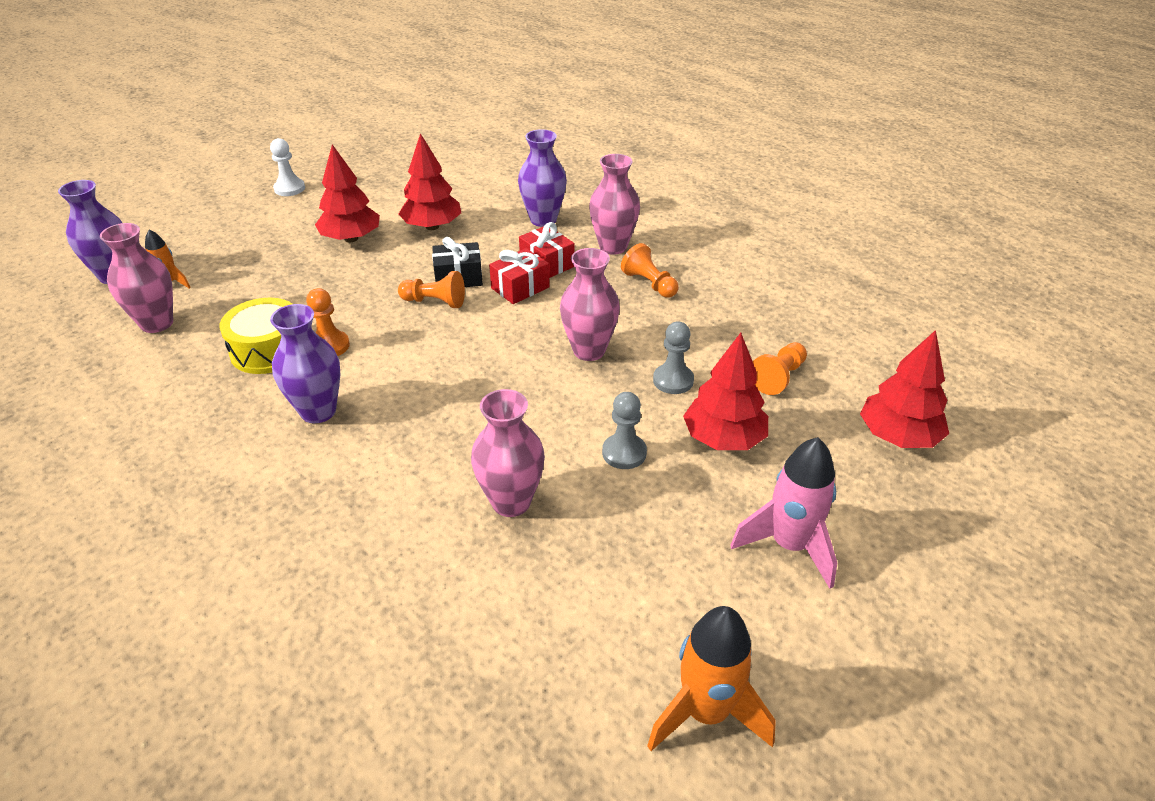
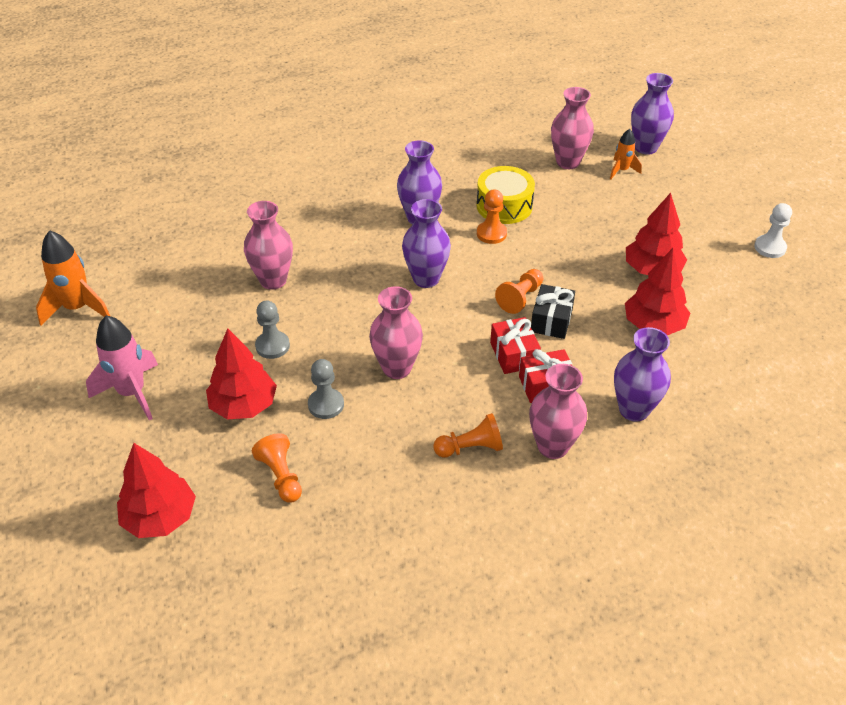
camera: 115 degrees right, 5 degrees up
(437, 371) = (426, 279): none -> purple vase

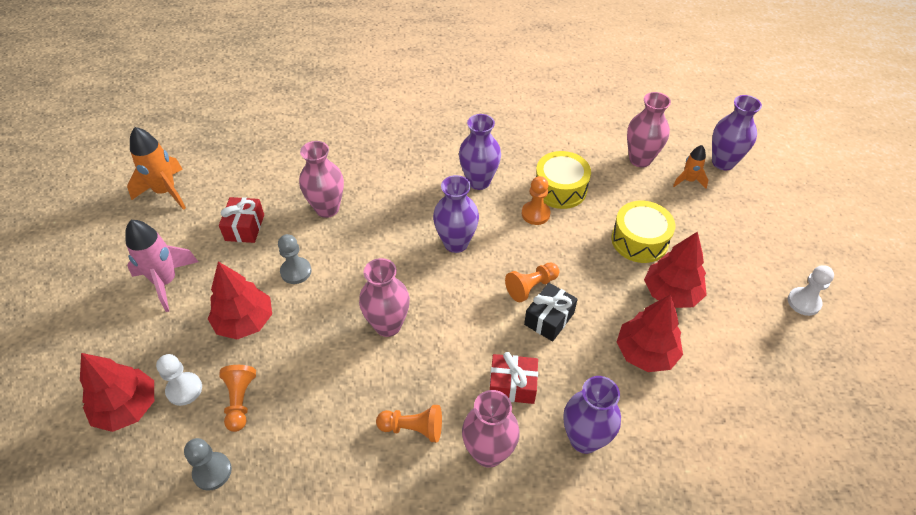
camera: 20 degrees right, 5 degrees up
(214, 483) = (184, 389): none -> white pawn
(326, 405) = (311, 342): grey pawn -> grey pawn (212, 472)
(514, 355) = (498, 344): red gift -> red gift (245, 227)
(602, 233) = (639, 240): none -> yellow drum

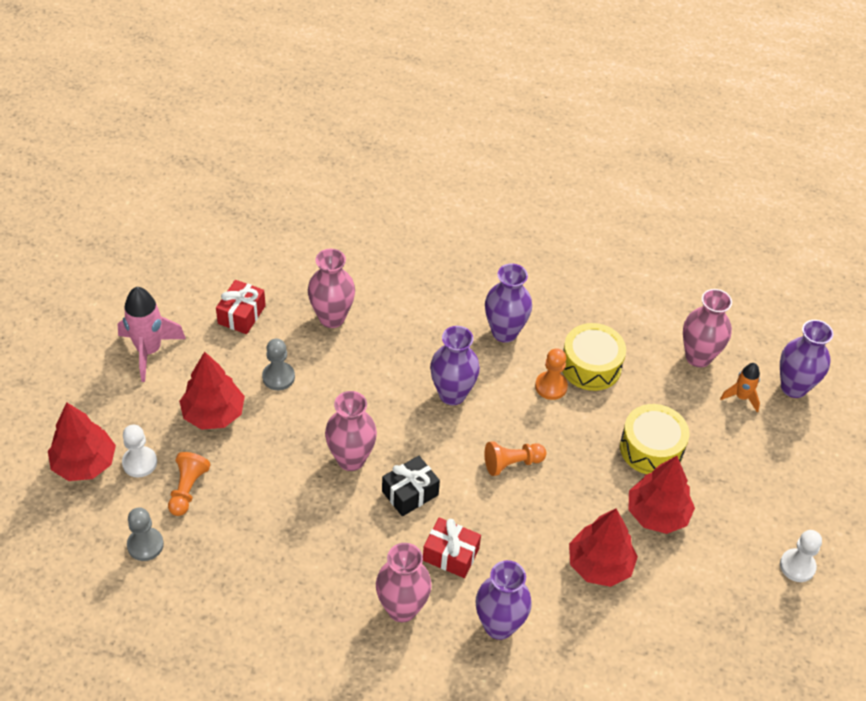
camera: 15 degrees right, 0 degrees up
(166, 192) = (173, 252): orange rocket -> none
(413, 428) = (339, 564): orange pawn -> none
(549, 319) = (516, 501): black gift -> black gift (410, 493)

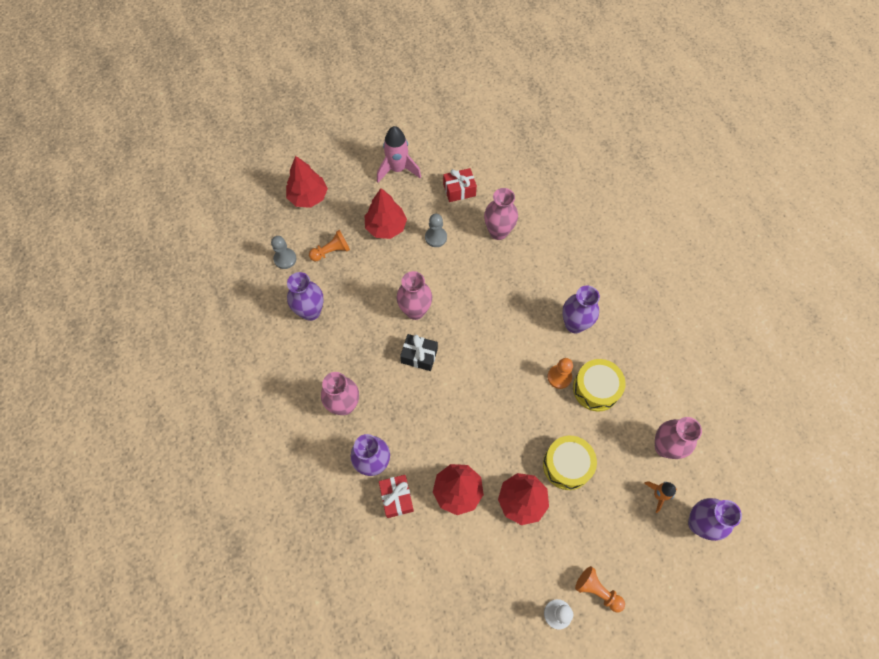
camera: 55 degrees right, 15 degrees up
(139, 463) = (329, 219): white pawn -> none
(450, 555) = (397, 405): red gift -> red gift (396, 498)
(452, 394) = (504, 329): purple vase -> purple vase (311, 312)
(512, 463) = (485, 394): orange pawn -> orange pawn (597, 591)

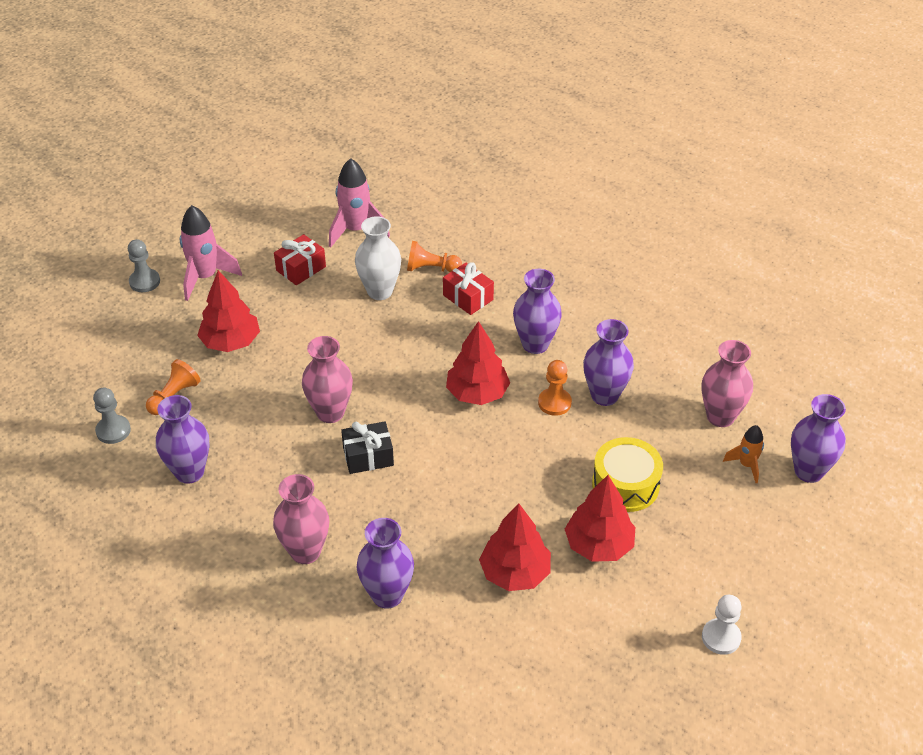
camera: 30 degrees left, 20 degrees down
(308, 197) = (101, 352): red tree -> red tree (477, 393)
(396, 498) = (443, 617): red gift -> red gift (468, 297)
(436, 237) = (304, 327): grey pawn -> grey pawn (144, 282)
(498, 232) = (380, 291): pink vase -> white vase
(511, 175) = (356, 230): none -> pink rocket
(596, 389) = (604, 395): yellow drum -> purple vase
(597, 591) = (748, 591): orange pawn -> orange pawn (431, 268)

